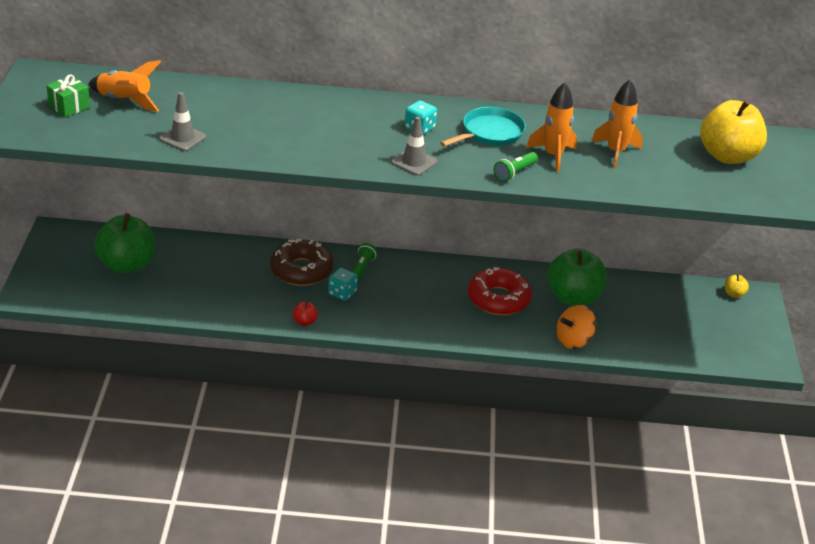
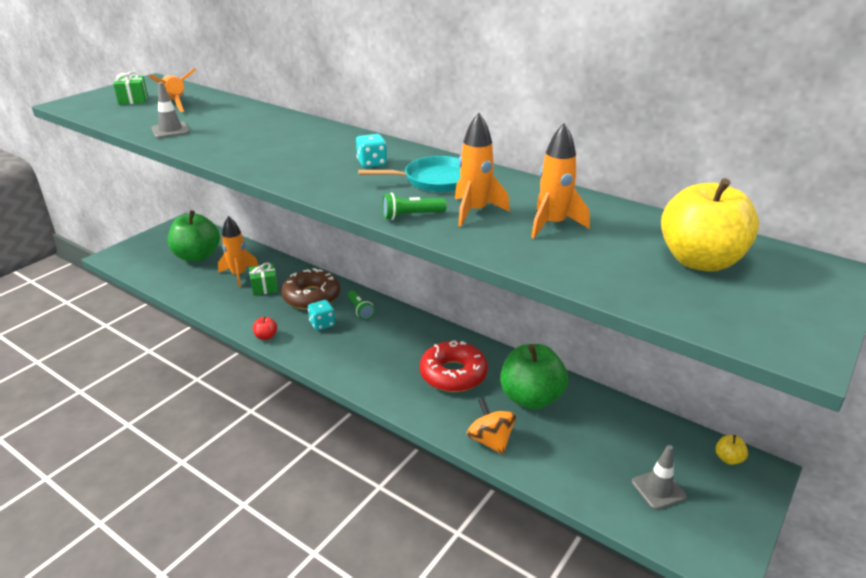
camera: 35 degrees right, 5 degrees down
(200, 271) = (239, 275): none -> orange rocket
(243, 275) = (264, 287): none -> green gift
(362, 268) = (360, 310): green flashlight -> green flashlight turned 105 degrees clockwise
(414, 162) = (325, 185): grey traffic cone -> grey traffic cone (658, 489)
(573, 340) = (490, 440): orange spinning top -> orange spinning top turned 60 degrees clockwise

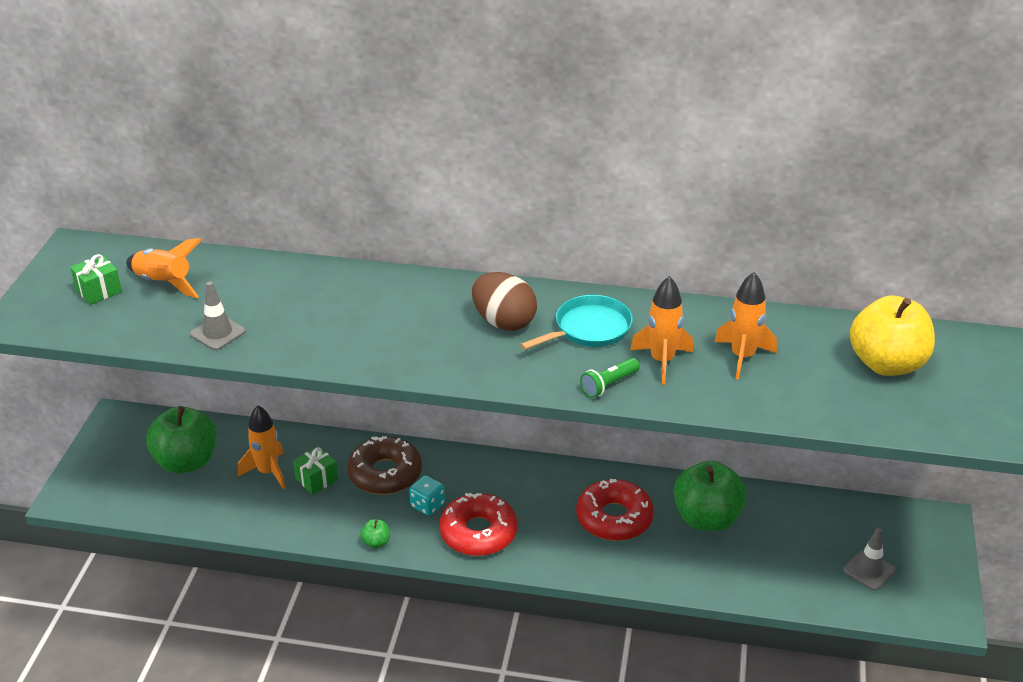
camera: 25 degrees left, 5 degrees up
(266, 336) = (376, 542): red apple -> green apple
(342, 352) = (478, 533): none -> red donut
(360, 310) = (456, 473): green flashlight -> none
(372, 163) = (504, 322): turquoise dice -> brown egg
(490, 440) = (698, 577): orange spinning top -> none
(728, 459) = (910, 519): yellow apple -> none

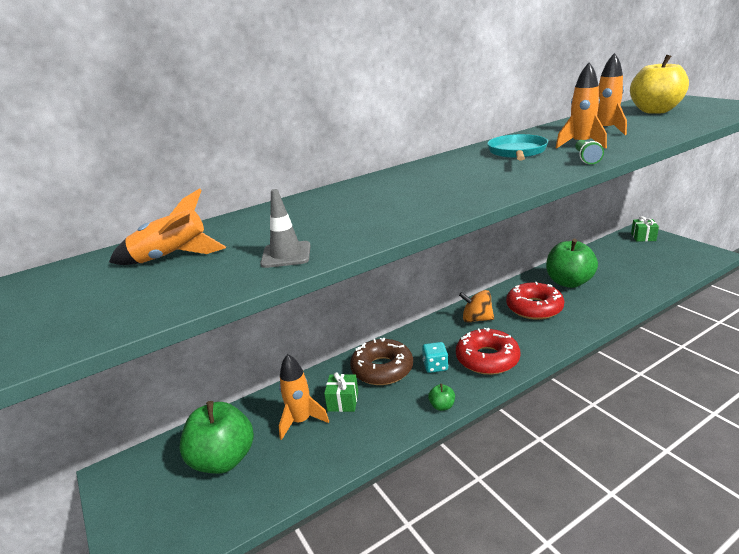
camera: 40 degrees left, 10 degrees down
(98, 291) = (106, 290): green gift -> green gift (643, 237)
(504, 322) = (469, 168): brown egg -> none
(540, 487) = (476, 319): none -> orange spinning top
(869, 570) = (659, 259): grey traffic cone -> none

